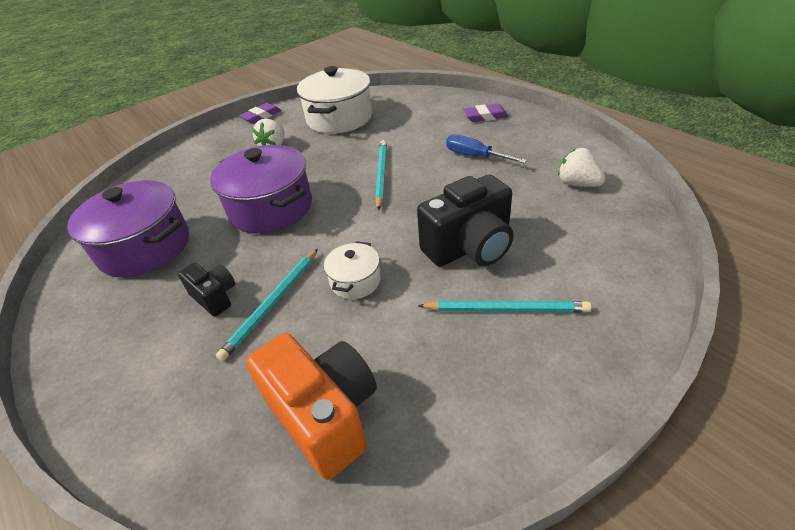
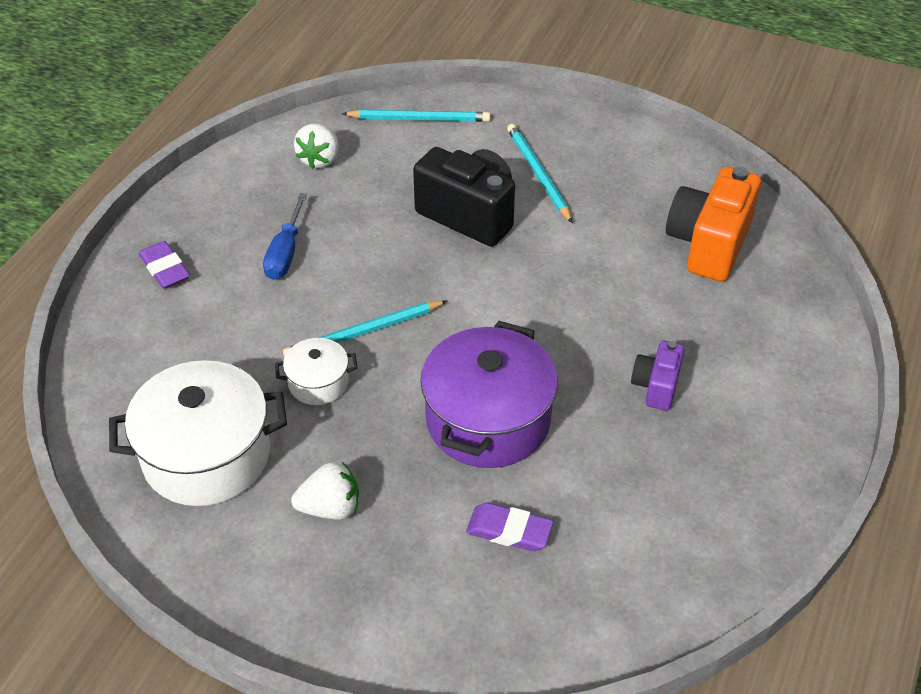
camera: 120 degrees left, 5 degrees up
(145, 247) = (634, 518): purple pot -> none
(215, 297) = (656, 386): black camera -> purple camera
(261, 116) = (224, 597): purple eraser -> purple eraser (509, 531)
(272, 304) = (633, 332): turquoise pencil -> turquoise pencil (419, 119)
(355, 281) = (564, 282): white pot -> white pot (318, 383)

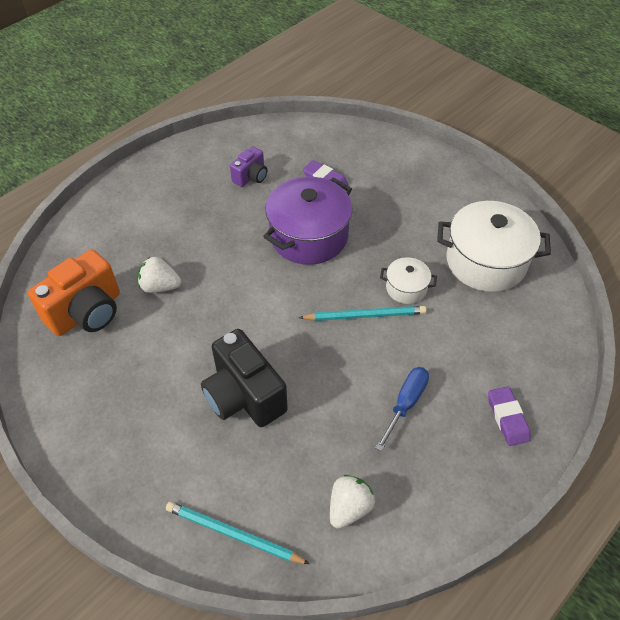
camera: 160 degrees left, 5 degrees up
(330, 507) = (417, 215): white strawberry -> white strawberry (160, 286)
(538, 174) = (164, 421): turquoise pencil -> none
(656, 386) = (198, 228): purple camera -> purple camera (251, 177)

